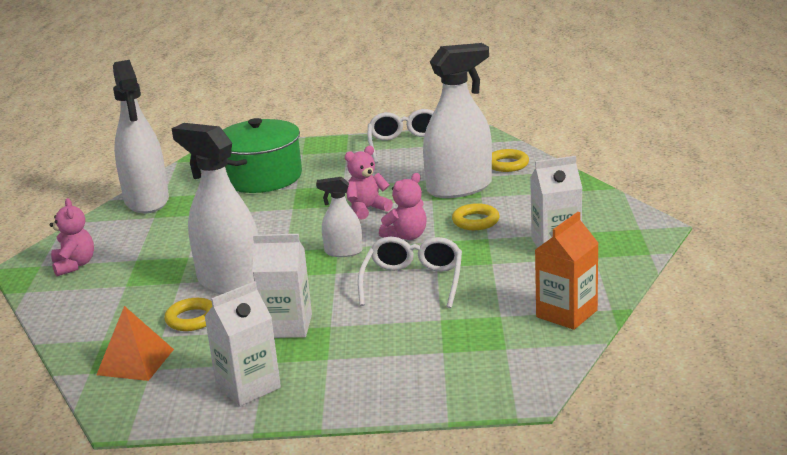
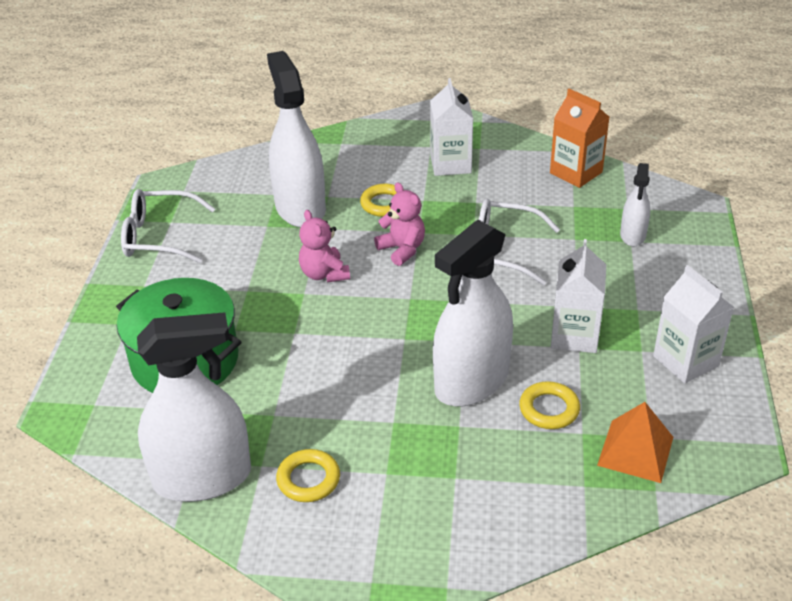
camera: 85 degrees left, 15 degrees up
(74, 265) = (383, 540): pink teddy bear -> none
(343, 252) = (423, 294): white spray bottle -> white spray bottle (633, 235)
(507, 164) = (257, 173): yellow ring -> yellow ring (308, 479)

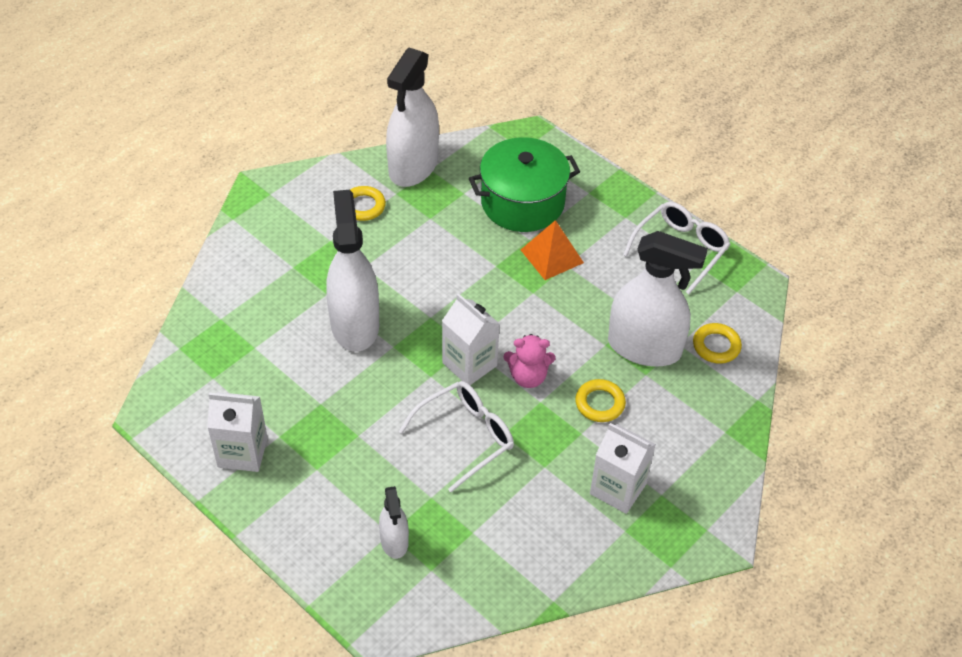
camera: 125 degrees right, 10 degrees up
(324, 274) = (543, 315): pink teddy bear -> none
(549, 409) = (289, 345): yellow ring -> yellow ring (716, 346)
(574, 335) = (333, 409): white carton -> white carton (469, 364)
(576, 172) = (517, 575): orange carton -> none
(633, 235) = (394, 541): white spray bottle -> white spray bottle turned 150 degrees counterclockwise
(635, 451) = (213, 362): orange pyramid -> orange pyramid (552, 256)

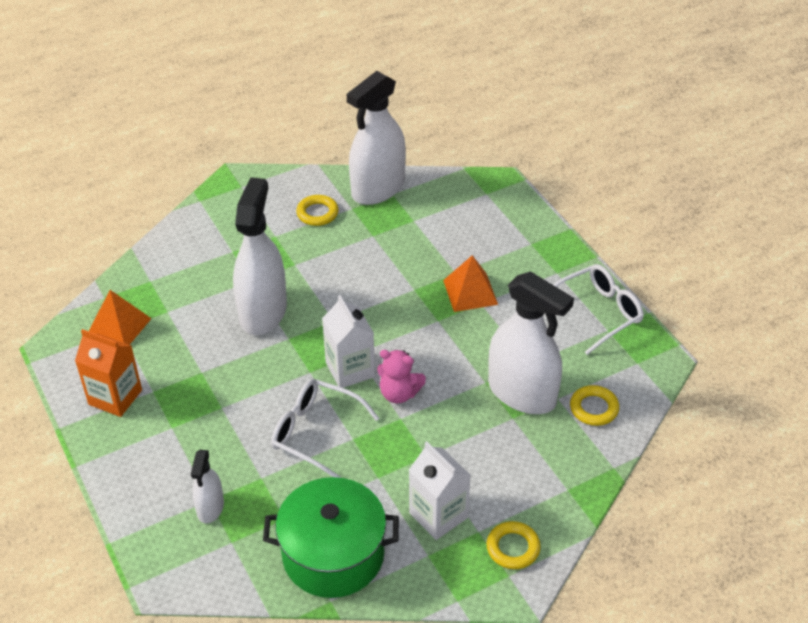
camera: 20 degrees right, 5 degrees down
(211, 376) = (119, 326): none -> orange pyramid
(242, 452) = (115, 397): white carton -> orange carton
(465, 437) = (316, 433): white glasses -> white glasses turned 135 degrees counterclockwise
(522, 202) = (464, 240): green pot -> green pot (333, 555)
(600, 403) = (456, 433): yellow ring -> yellow ring (513, 548)

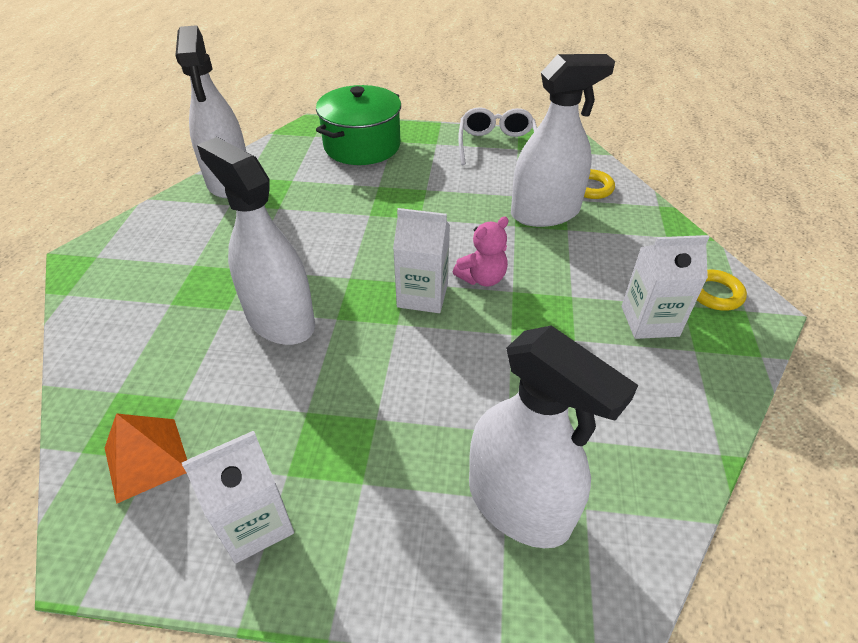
camera: 55 degrees left, 0 degrees up
(115, 397) = (255, 523): orange carton -> white carton
(210, 507) = (518, 504): white spray bottle -> white spray bottle, size x1.99
(316, 433) = (481, 357): white glasses -> none
(317, 213) = (206, 226): yellow ring -> none
(333, 555) = (657, 421): green pot -> green pot (362, 146)
(470, 292) = (408, 188): orange pyramid -> none

